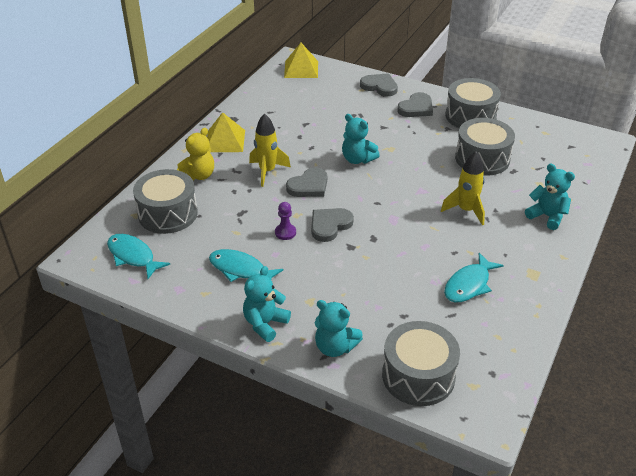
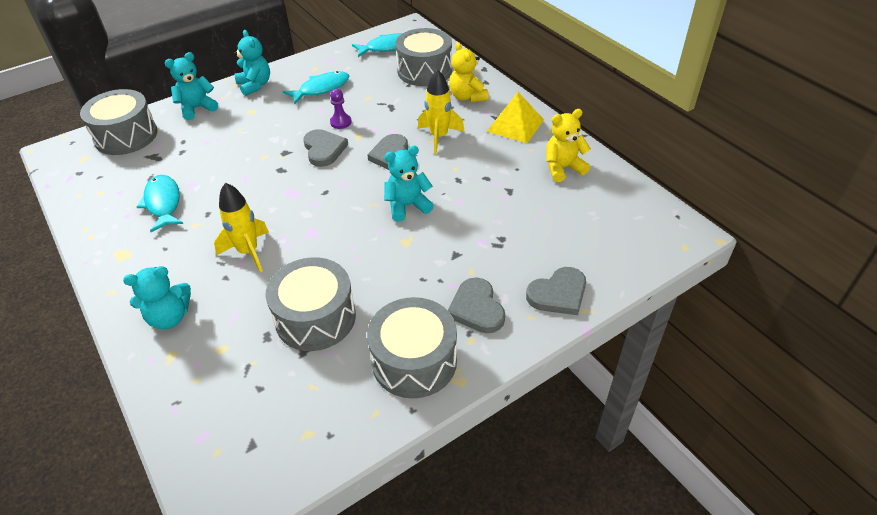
camera: 120 degrees right, 5 degrees up
(264, 109) = (563, 168): none -> yellow teddy bear
(301, 69) = (651, 231): yellow pyramid -> none

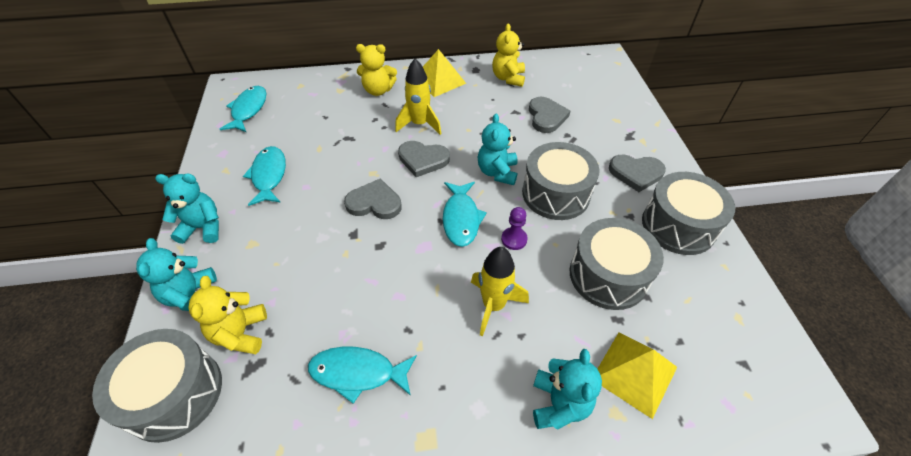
camera: 65 degrees left, 5 degrees up
(176, 140) = (241, 333): none -> yellow teddy bear
(213, 360) = (634, 373): none -> yellow pyramid
(334, 203) = (461, 219): none -> turquoise fish
(340, 122) = (341, 178): purple pawn -> purple pawn (514, 239)
(424, 71) = (314, 100): grey drum -> grey drum (555, 194)
(558, 294) = (637, 129): grey heart -> grey heart (546, 117)

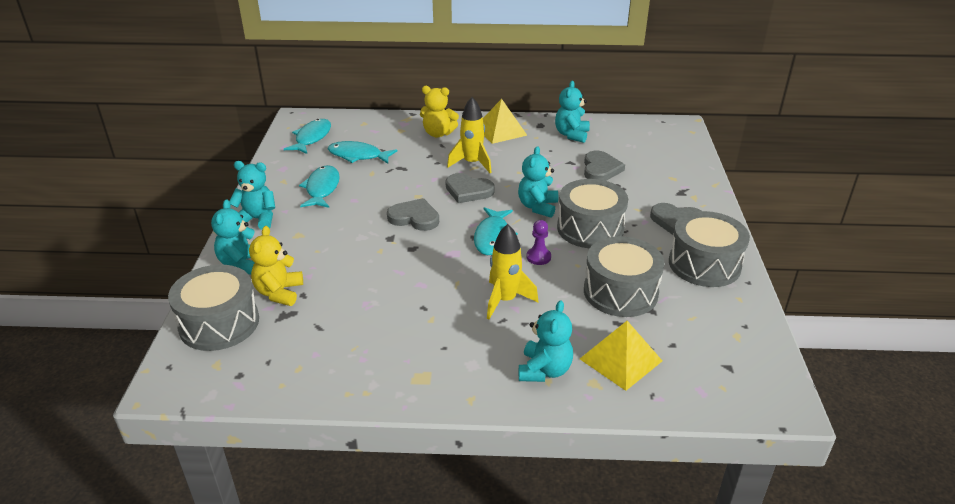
camera: 10 degrees right, 15 degrees down
(357, 373) = (373, 329): turquoise fish -> turquoise fish (358, 156)
(508, 78) = (571, 135): yellow teddy bear -> turquoise teddy bear

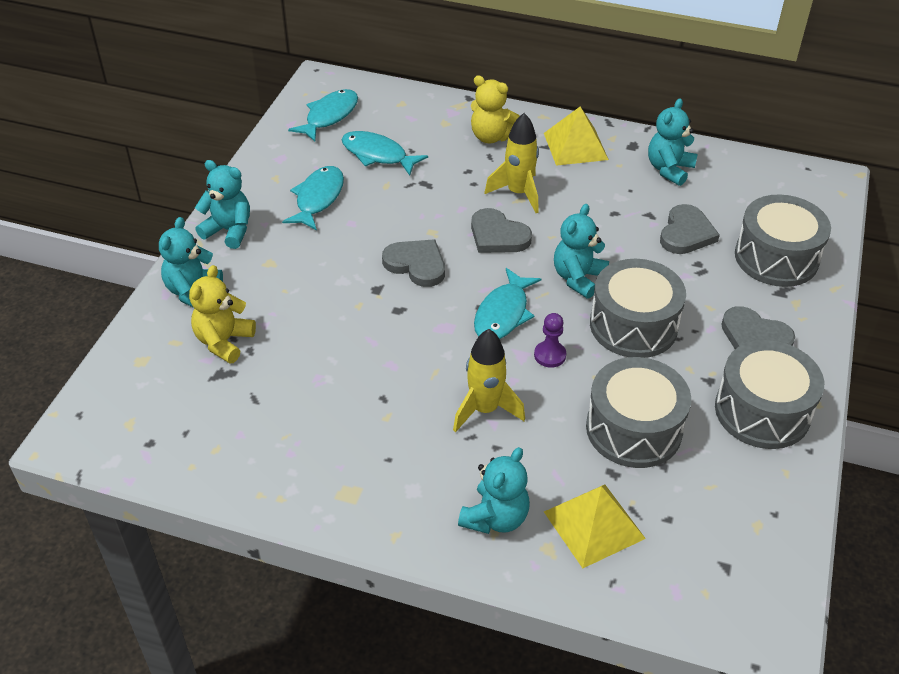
camera: 15 degrees right, 10 degrees up
(219, 323) = (146, 369): grey drum -> grey drum (776, 257)

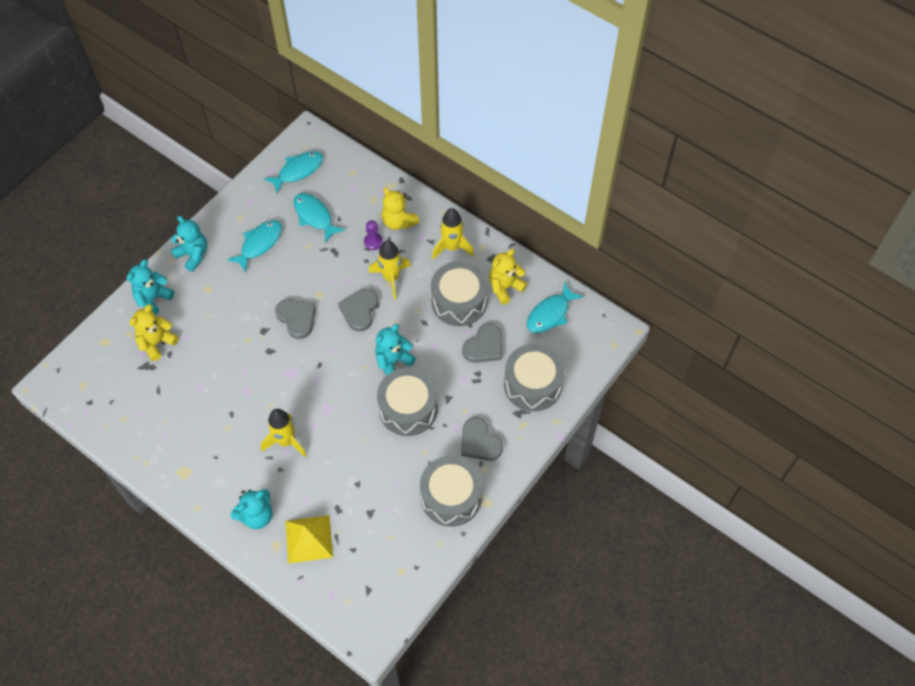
camera: 20 degrees right, 15 degrees up
(498, 236) = (359, 310): grey heart -> grey heart turned 45 degrees clockwise
(503, 314) = (332, 374): turquoise fish -> turquoise fish (550, 314)
(550, 355) = (344, 415): purple pawn -> purple pawn (373, 242)
(575, 146) = (452, 247): yellow pyramid -> yellow rocket
(633, 429) = (366, 484): grey drum -> grey drum (459, 301)
(669, 169) = (505, 287): turquoise teddy bear -> yellow teddy bear

